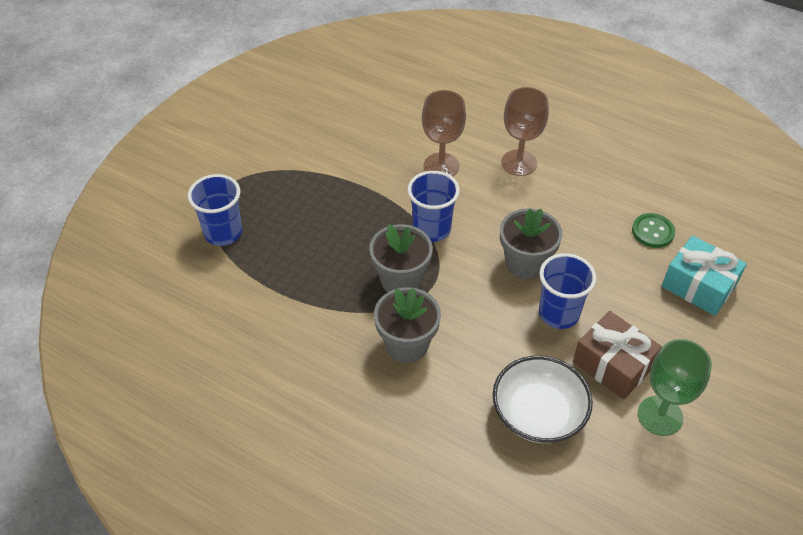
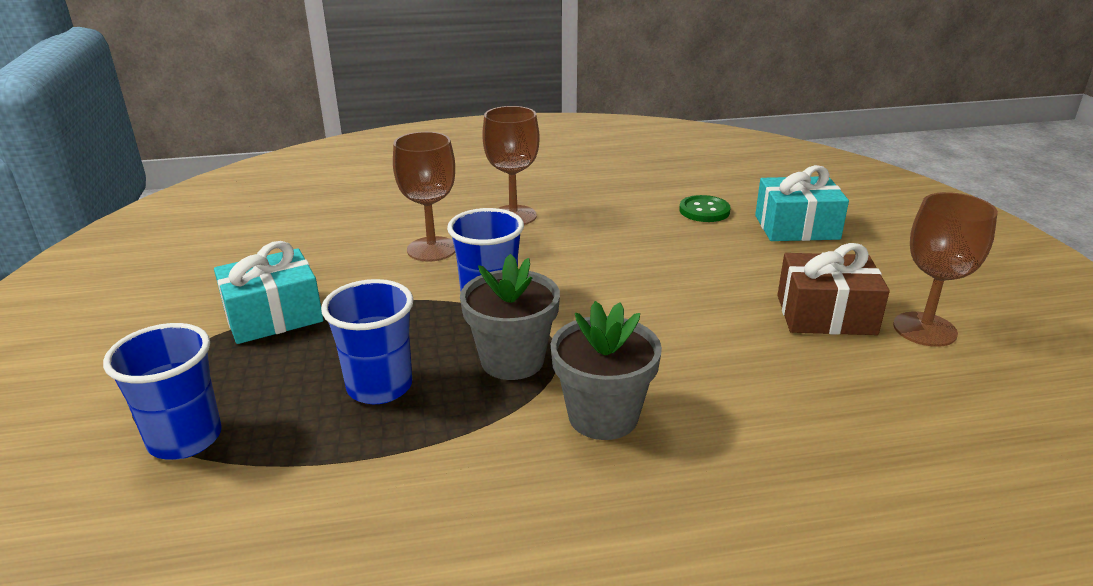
camera: 40 degrees left, 20 degrees down
(316, 172) = (273, 316): none -> turquoise gift
(525, 263) = (628, 282): grey flower pot -> none
(538, 413) = (830, 394): white bowl -> none
(558, 313) = (718, 303): blue cup -> blue cup (379, 387)
(660, 416) = (924, 329): green goblet -> brown goblet

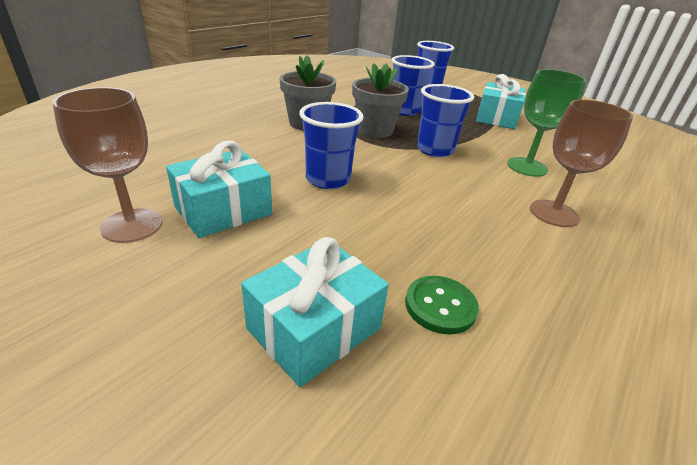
camera: 135 degrees right, 5 degrees up
(432, 249) = (527, 167): brown goblet -> green goblet
(682, 310) = (328, 179): none -> blue cup
(825, 314) = (223, 210): brown gift -> turquoise gift

